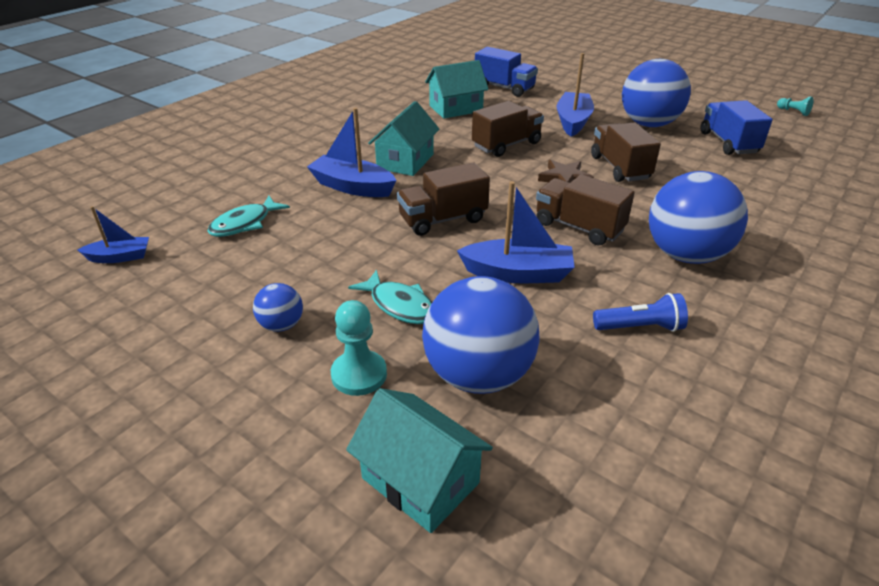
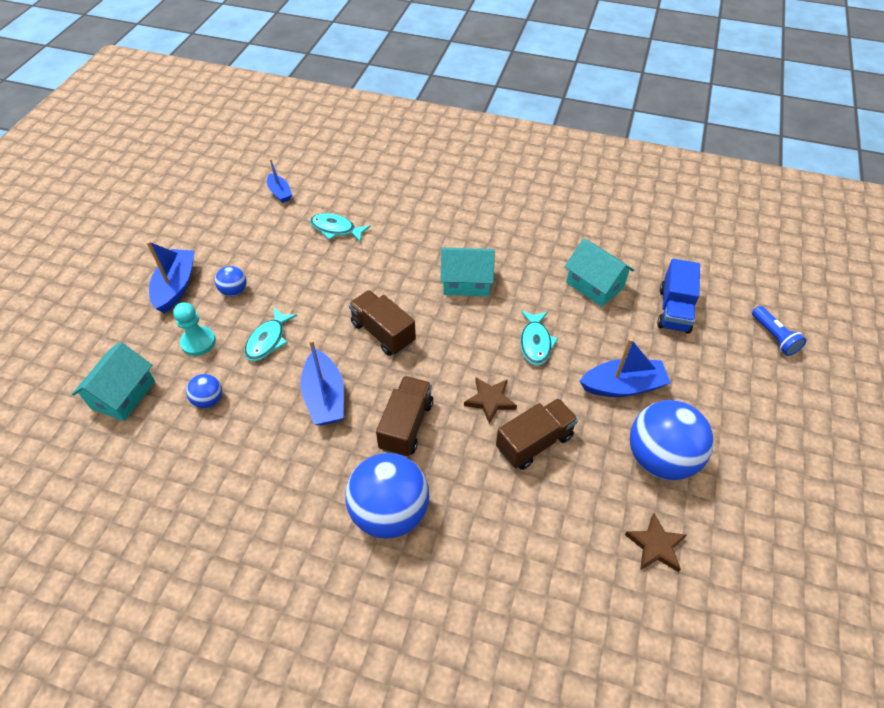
camera: 70 degrees right, 15 degrees up
(352, 187) = (409, 265): blue boat -> blue boat (176, 286)
(478, 375) = (209, 400): blue ball -> blue ball, size x0.47
(506, 145) = (535, 343): brown truck -> turquoise fish
(640, 327) = (279, 486): blue flashlight -> blue flashlight (774, 337)
(728, 143) = (655, 545): blue truck -> brown star
(793, 112) = (813, 631): turquoise pawn -> none

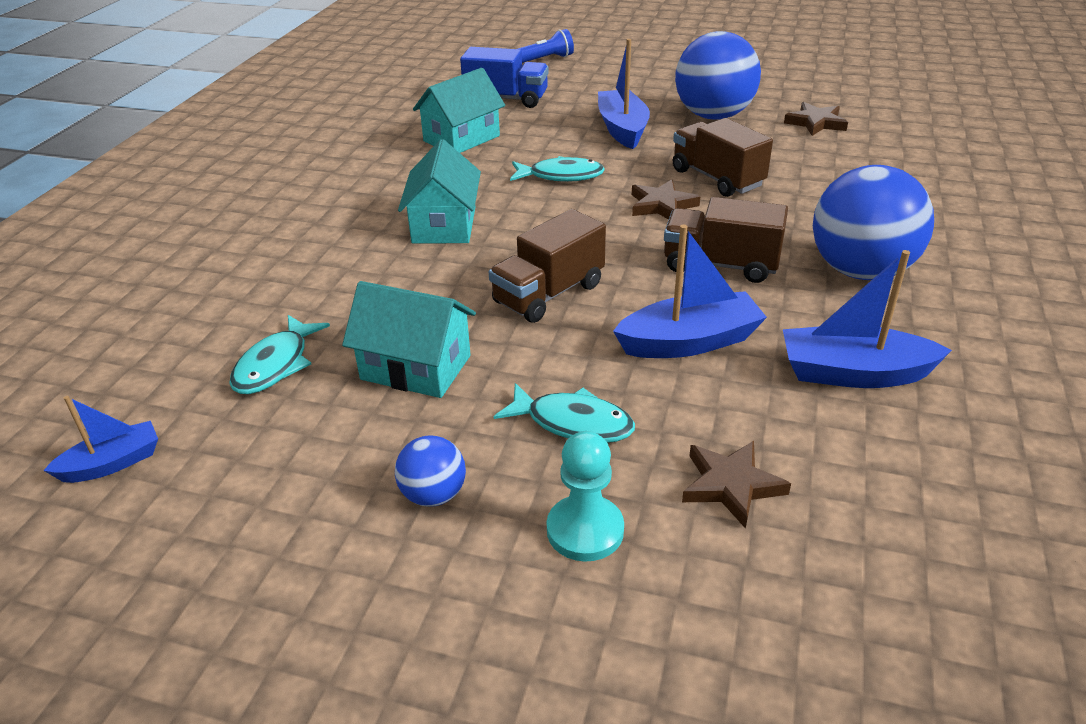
camera: 90 degrees left, 15 degrees down
(123, 395) = (755, 641): turquoise house -> turquoise house (416, 367)
(176, 286) = (405, 611): blue boat -> blue boat (853, 373)
(209, 400) = (731, 485): blue ball -> brown star

